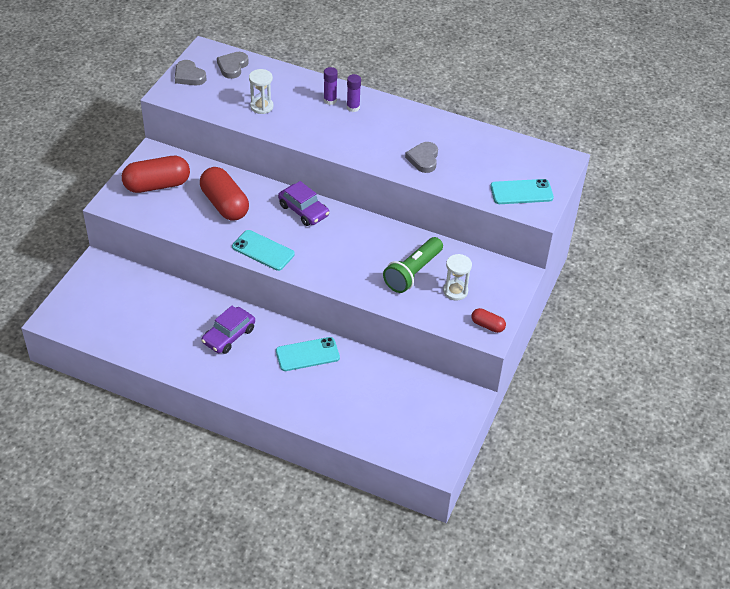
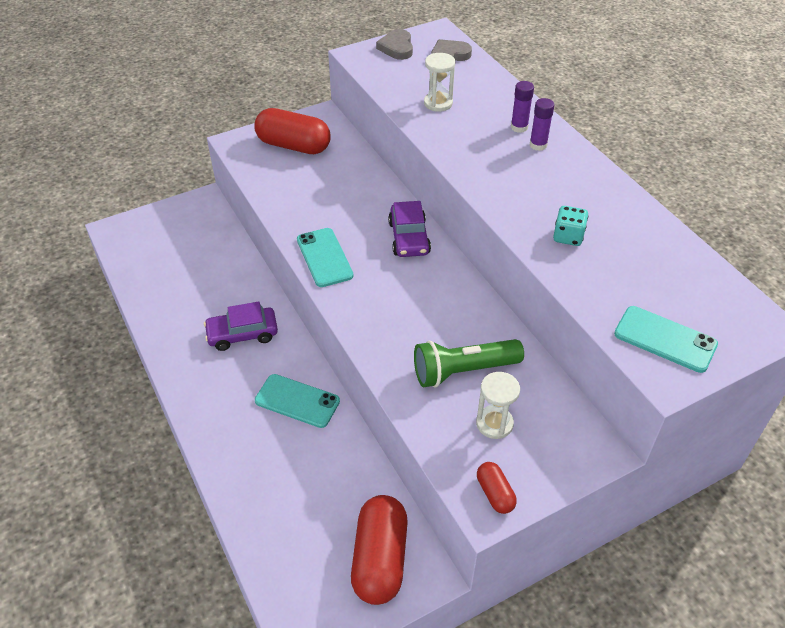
camera: 40 degrees right, 0 degrees up
(224, 204) = (336, 193): red capsule -> red capsule (380, 559)
(423, 159) = (568, 236): grey heart -> turquoise dice

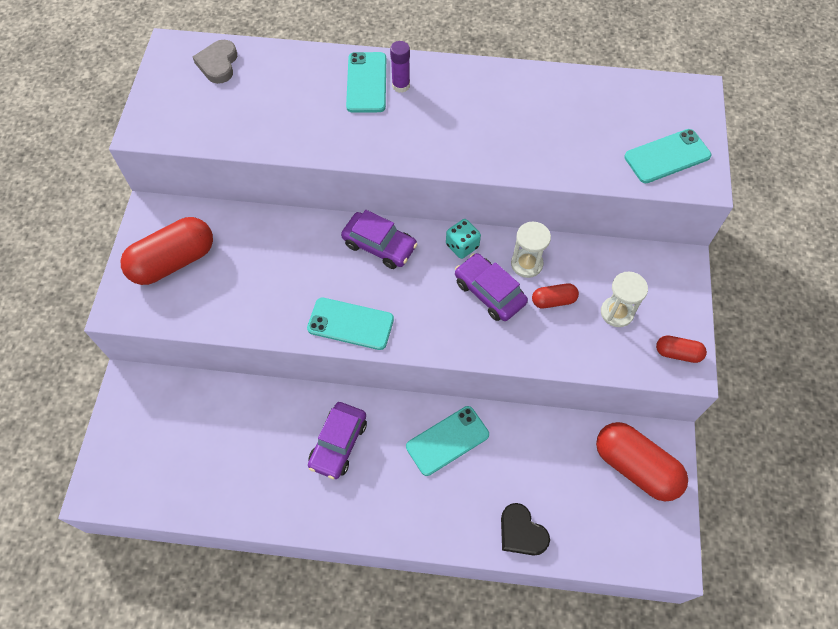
camera: 55 degrees left, 15 degrees up
(250, 498) = (521, 532): none -> black heart
(397, 48) = (164, 93): grey heart -> none
(430, 324) = (489, 292): none -> purple car
(438, 103) = (280, 116): white hourglass -> white hourglass (526, 264)
(463, 371) = (553, 300): green flashlight -> red capsule
(519, 127) = (366, 82): purple glue stick -> turquoise phone
(568, 236) = (523, 140): turquoise dice -> turquoise dice (462, 246)

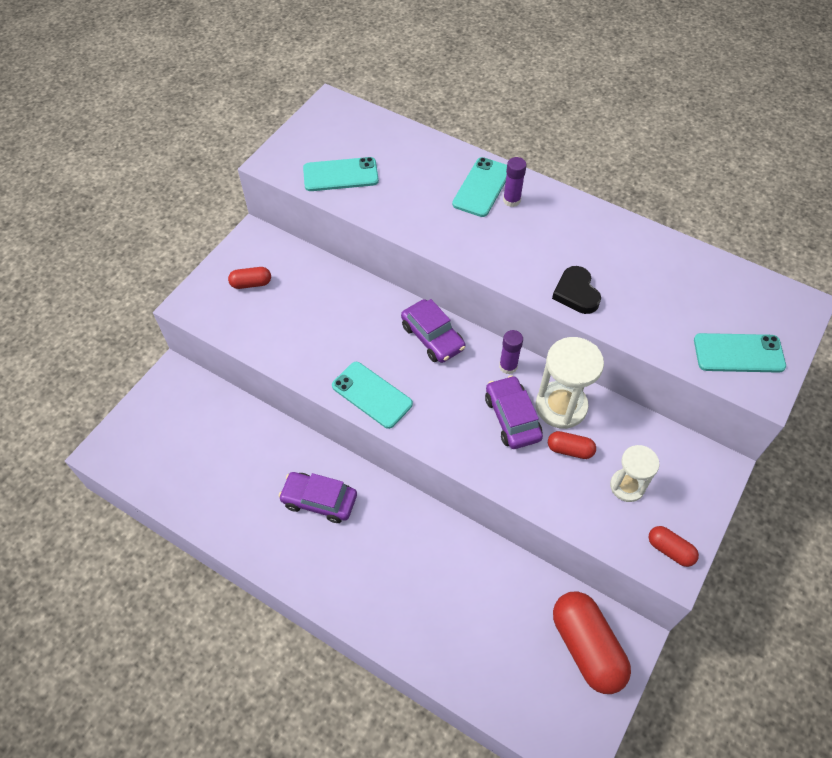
camera: 25 degrees right, 5 degrees down
(173, 261) = (251, 283): red capsule -> red capsule, size x0.49
(218, 64) = (362, 129): grey heart -> none
(338, 443) = (319, 500): purple car -> purple car turned 60 degrees clockwise
(447, 440) = (417, 541): turquoise phone -> turquoise phone (340, 175)
(462, 246) = (508, 366): turquoise dice -> purple glue stick
(521, 532) = (444, 656): black heart -> black heart (576, 293)
(526, 264) = (561, 406): white hourglass -> white hourglass, size x1.58

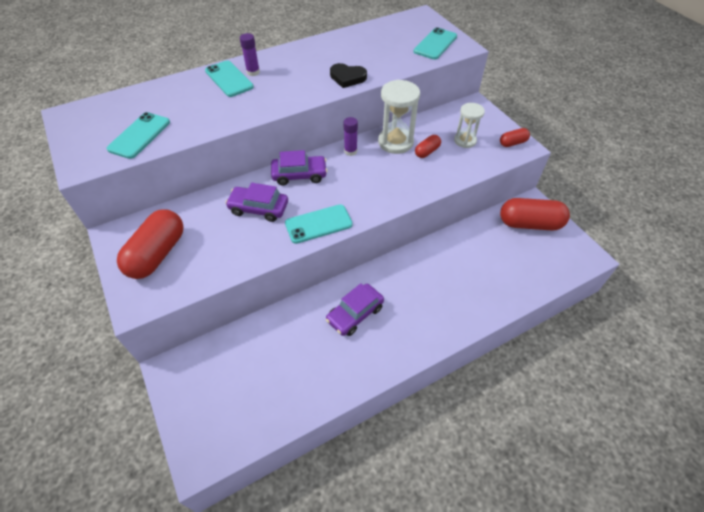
camera: 60 degrees left, 5 degrees down
(251, 283) = (157, 254): red capsule -> red capsule, size x2.04
(512, 418) = (388, 165): purple car -> purple car (259, 208)

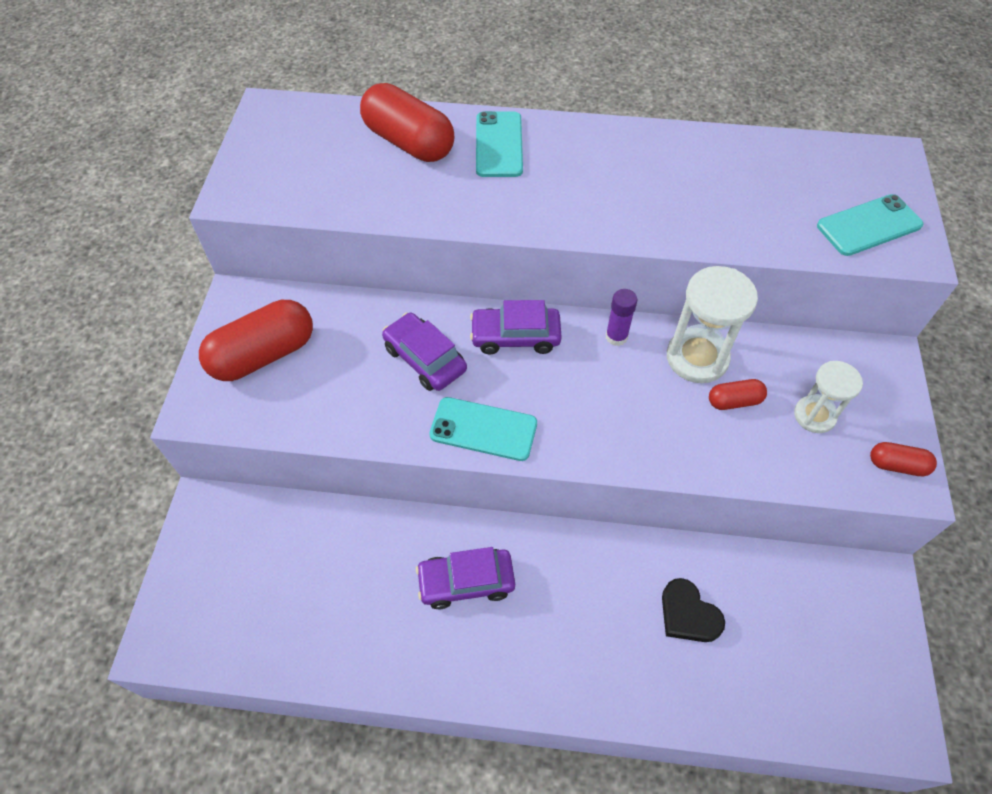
camera: 35 degrees right, 5 degrees up
(139, 135) = (325, 183): turquoise phone -> none
(253, 72) = (540, 148): purple glue stick -> none
(299, 175) = (515, 336): purple car -> purple car turned 150 degrees clockwise
(347, 78) = (670, 222): black heart -> black heart (688, 614)
(530, 224) = (845, 612): red capsule -> red capsule (409, 142)

